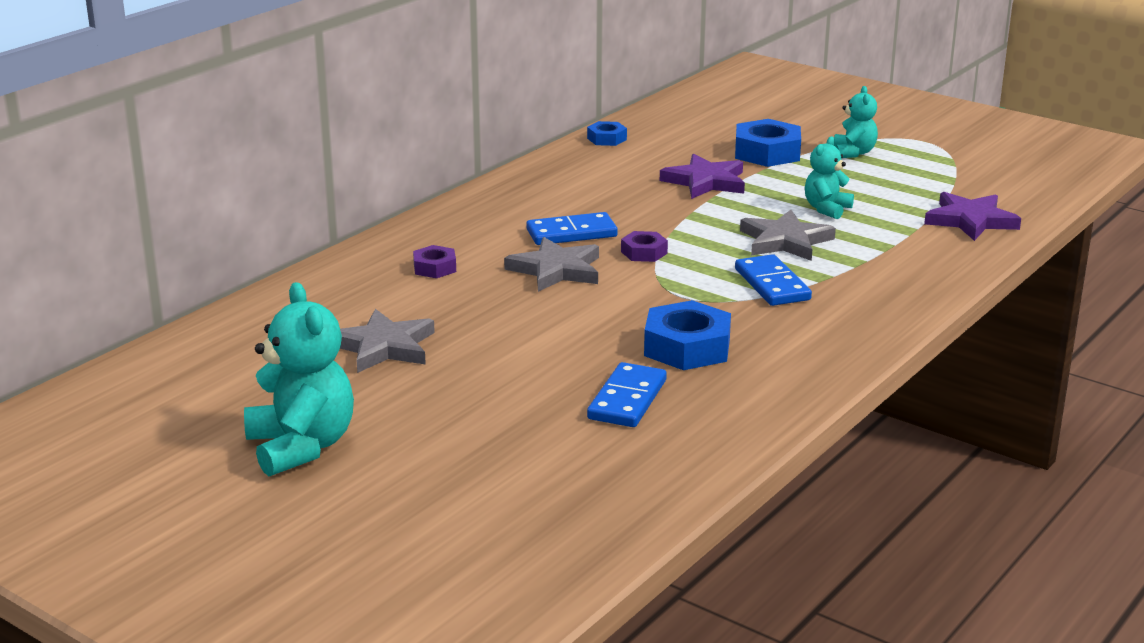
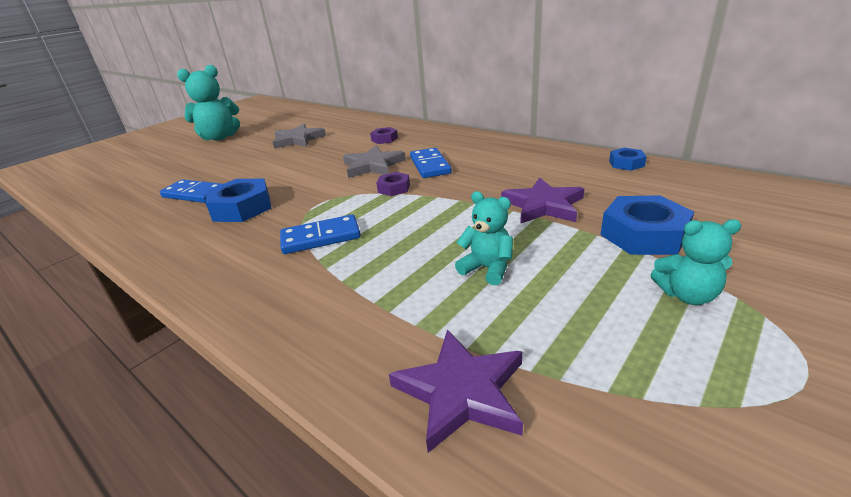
camera: 95 degrees right, 5 degrees up
(785, 241) = (407, 244): grey star -> none

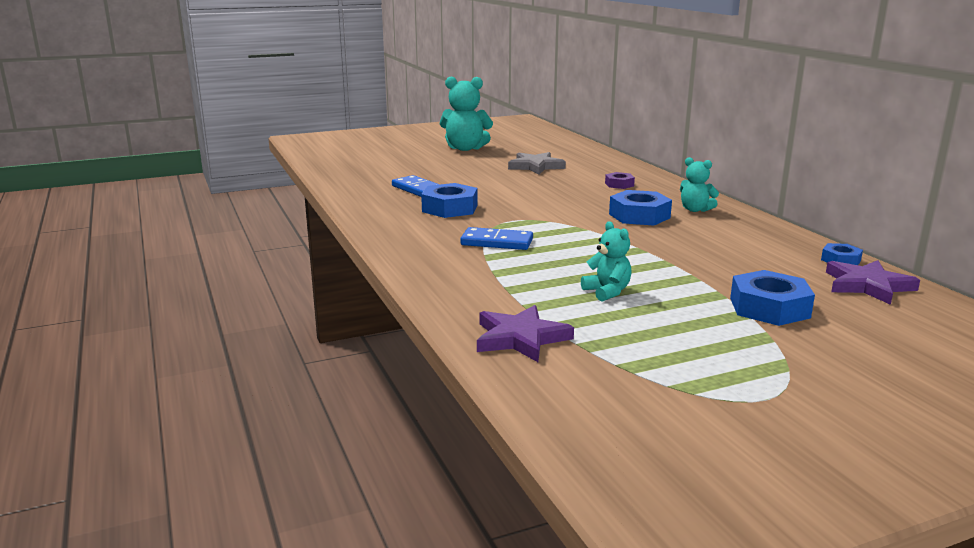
camera: 25 degrees right, 10 degrees down
(373, 165) = (586, 204): grey star -> none
(394, 188) = (587, 225): purple nut -> none
(430, 165) = (639, 216): blue domino -> blue nut
(543, 205) = (707, 268): purple star -> purple star (867, 285)
(687, 295) = (745, 345): turquoise teddy bear -> turquoise teddy bear (695, 210)

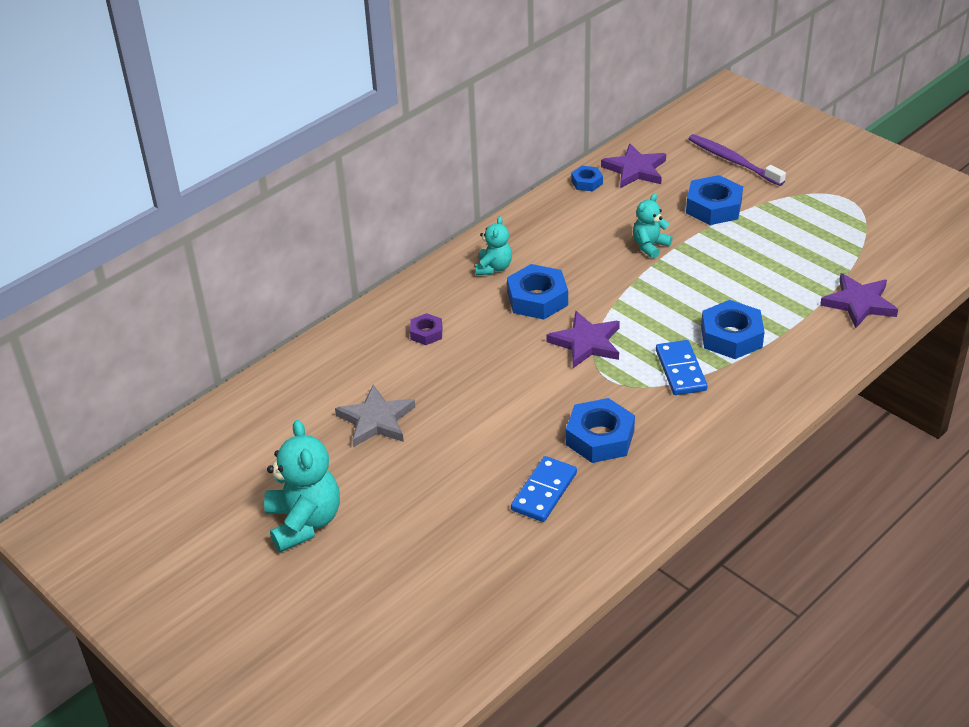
camera: 110 degrees left, 20 degrees up
(523, 268) = (731, 336): none -> blue nut
(565, 221) = (586, 343): none -> purple star
(607, 292) = (745, 282): turquoise teddy bear -> turquoise teddy bear (650, 246)
(889, 343) = (733, 161): none -> purple toothbrush

